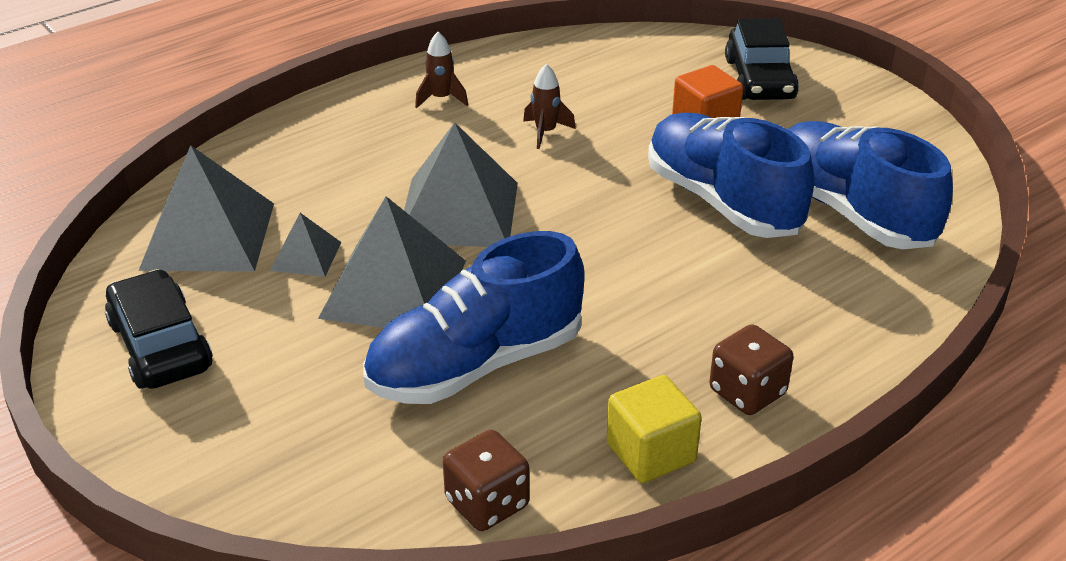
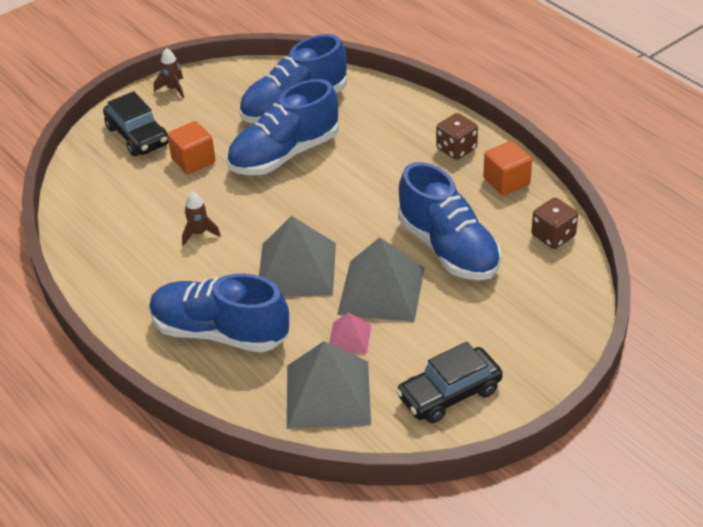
camera: 90 degrees left, 5 degrees up
(306, 256) = (349, 337): grey pyramid -> pink pyramid
(351, 152) = (220, 332): none -> blue shoe
(441, 99) = (147, 291): brown rocket -> brown rocket (173, 89)
(651, 453) = (506, 181): yellow cube -> orange cube
(759, 79) = (137, 136): black car -> black car turned 60 degrees clockwise

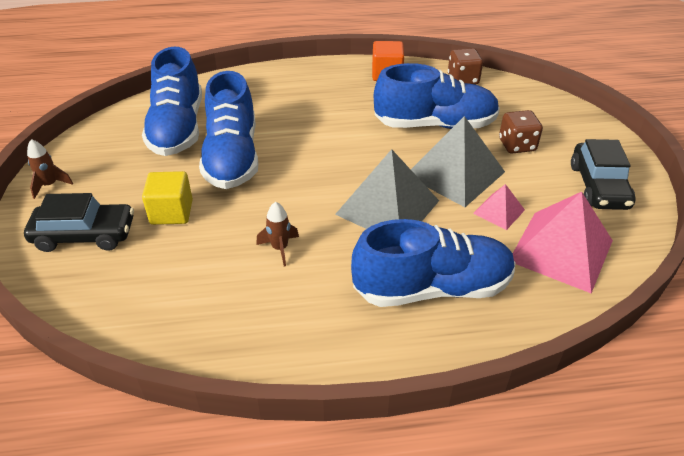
camera: 60 degrees left, 0 degrees up
(193, 161) = (171, 212): orange cube -> yellow cube
(220, 332) = (432, 288): blue shoe -> blue shoe turned 150 degrees counterclockwise
(328, 394) = (561, 250): grey pyramid -> pink pyramid
(456, 149) = (328, 79): brown dice -> brown dice (517, 145)

